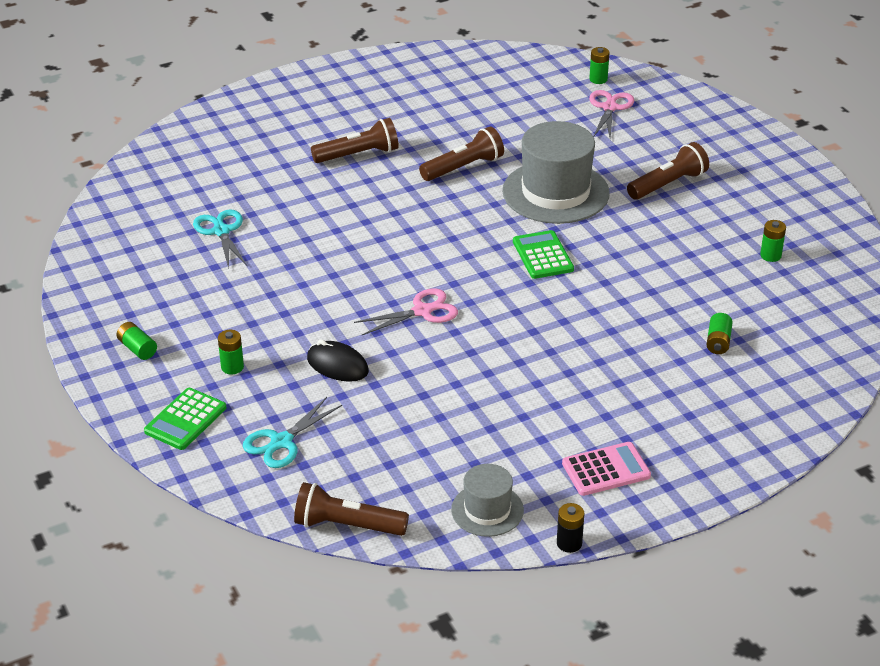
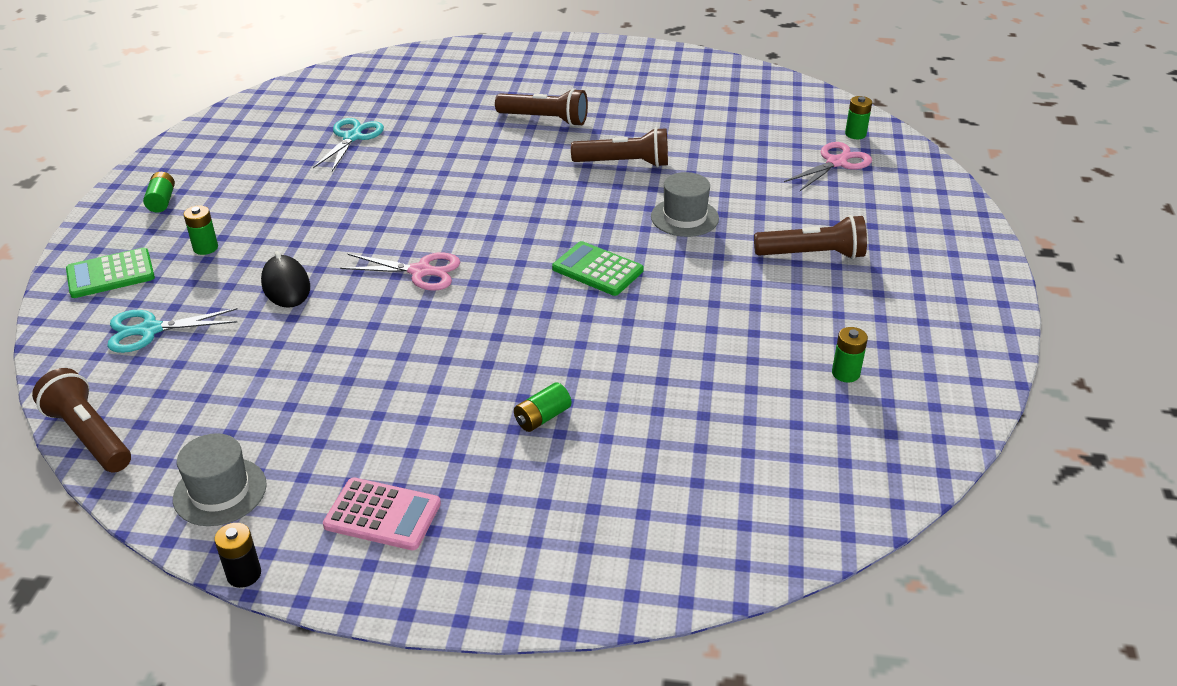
camera: 35 degrees right, 0 degrees up
(543, 255) = (597, 269): green calculator -> green calculator turned 75 degrees counterclockwise
(555, 192) = (684, 217): grey hat -> grey hat, size x0.54
(718, 342) = (673, 438): green battery -> green battery (542, 417)

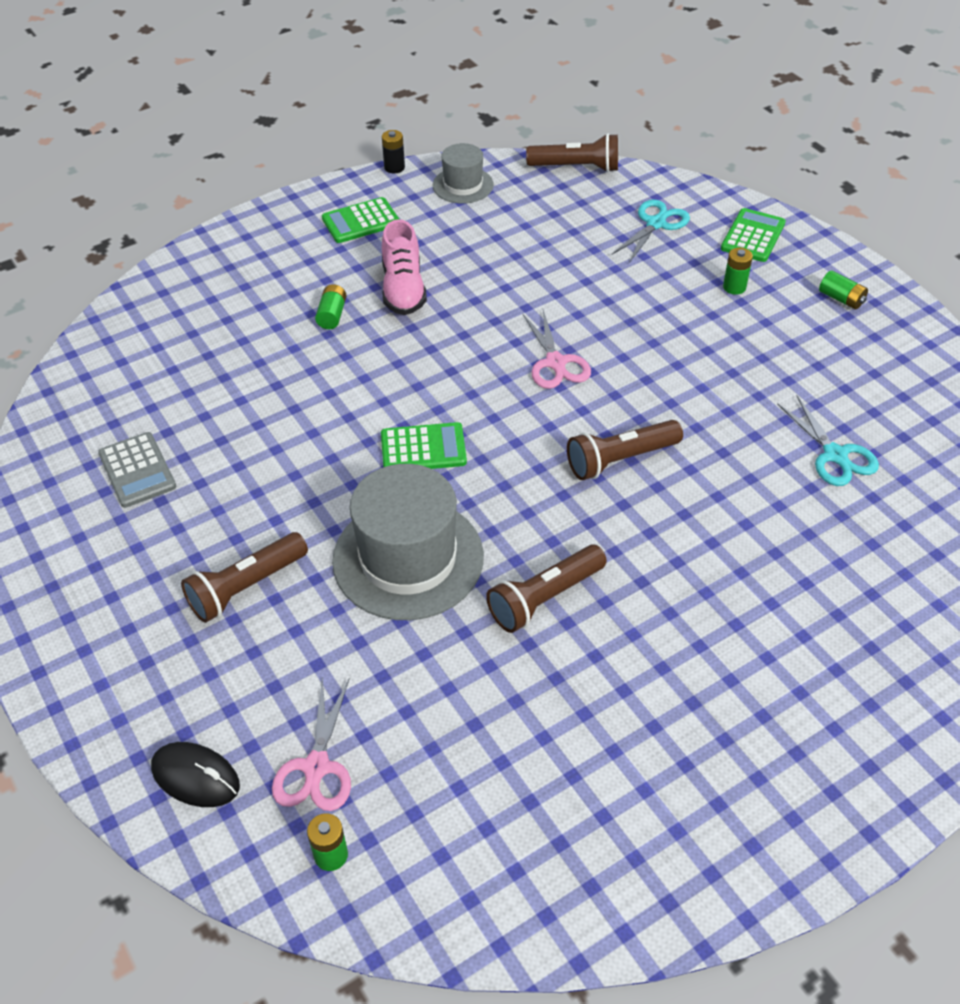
camera: 140 degrees right, 10 degrees up
(286, 286) = (629, 296): black mouse -> black mouse (196, 777)
(382, 515) = (361, 221): pink calculator -> green calculator
(421, 271) = (556, 363): pink scissors -> pink scissors turned 75 degrees counterclockwise
(446, 404) = (403, 289): none -> pink shoe
(545, 119) = (706, 613): brown flashlight -> brown flashlight (620, 459)
(684, 217) = (408, 558): grey hat -> grey hat, size x1.85
(845, 373) = (137, 470): green battery -> grey calculator

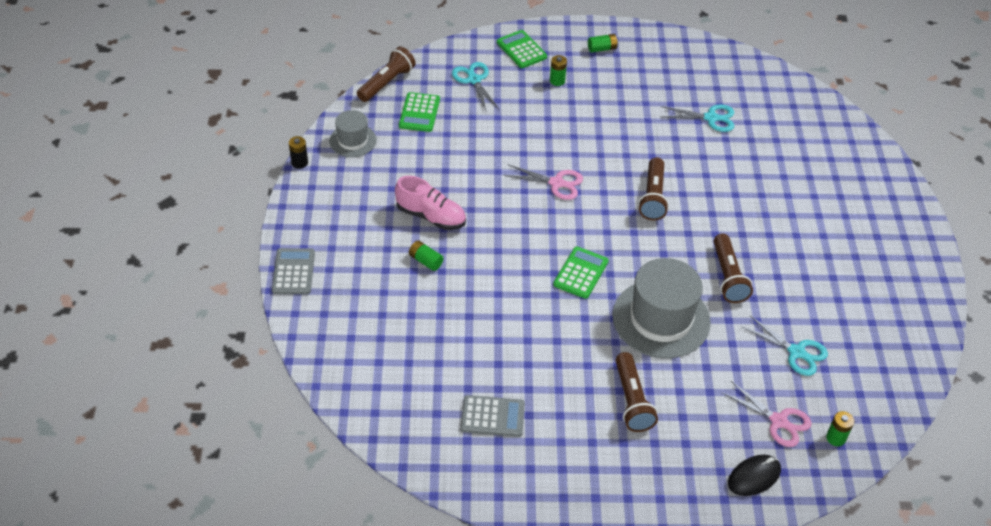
camera: 60 degrees left, 0 degrees up
(237, 233) = (293, 272): none -> grey calculator
(361, 221) = (342, 205): green calculator -> green calculator (419, 113)
(464, 738) = (796, 352): none -> turquoise scissors

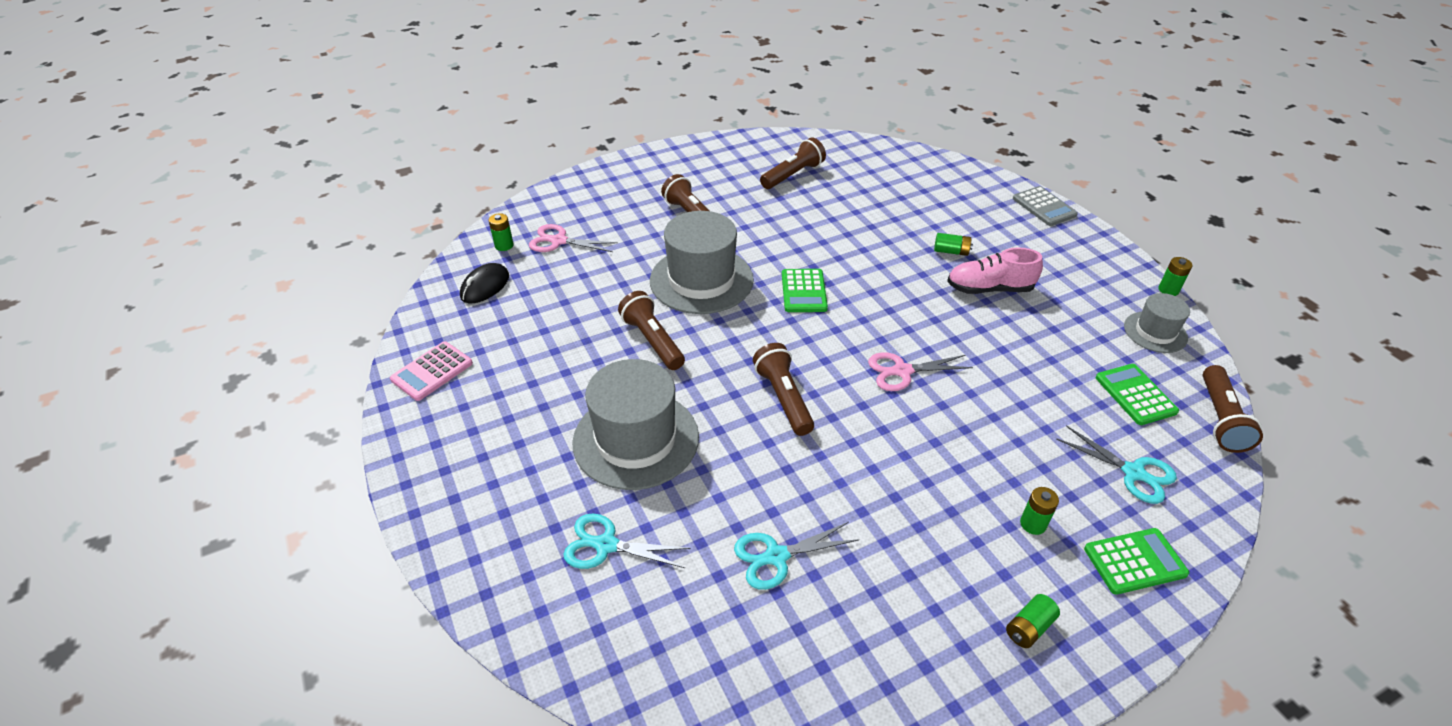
camera: 155 degrees right, 5 degrees down
(299, 163) = (1168, 290): black battery -> green battery
(492, 416) = (793, 175): grey calculator -> brown flashlight
(521, 50) = (1135, 561): green calculator -> green calculator turned 45 degrees counterclockwise
(754, 477) = (569, 202): black mouse -> black mouse (485, 286)
(768, 208) = (636, 439): none -> grey hat
(796, 352) = (556, 297): turquoise scissors -> turquoise scissors (606, 545)
(912, 317) = (432, 371): none -> pink calculator

